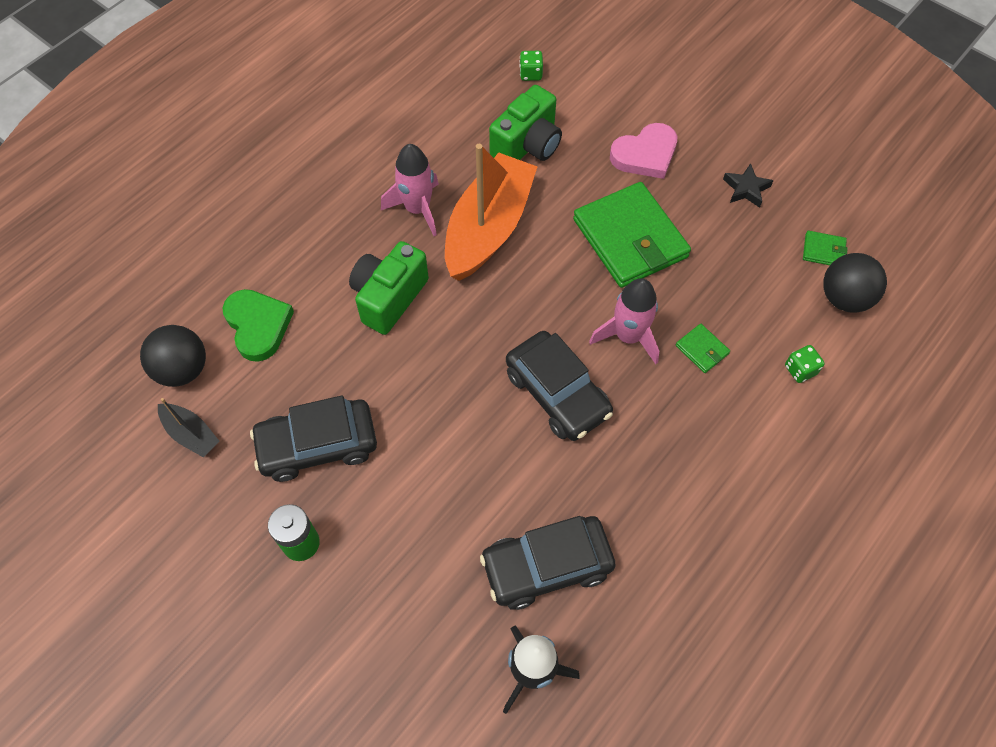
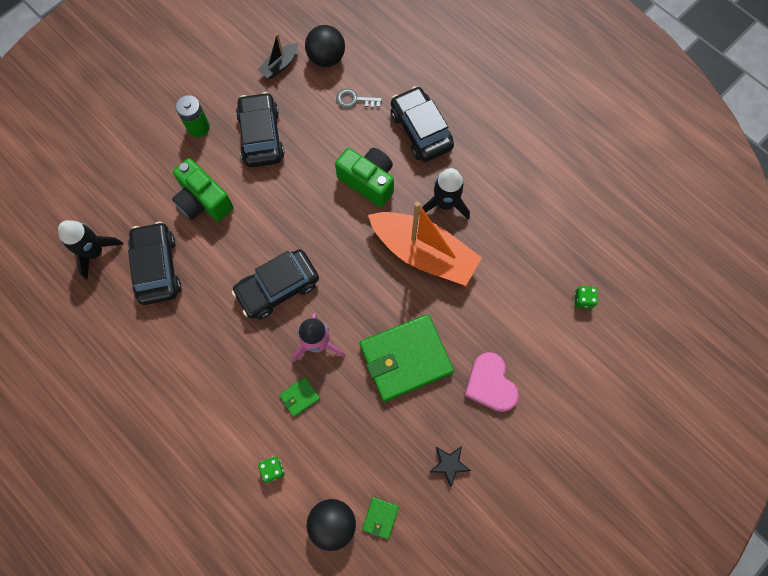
camera: 95 degrees right, 10 degrees up
(258, 326) = (354, 100): green heart -> grey key
(309, 242) = (421, 130): none -> black car
(417, 209) = (445, 203): pink rocket -> black rocket
(527, 145) = (504, 289): green camera -> green camera (203, 201)

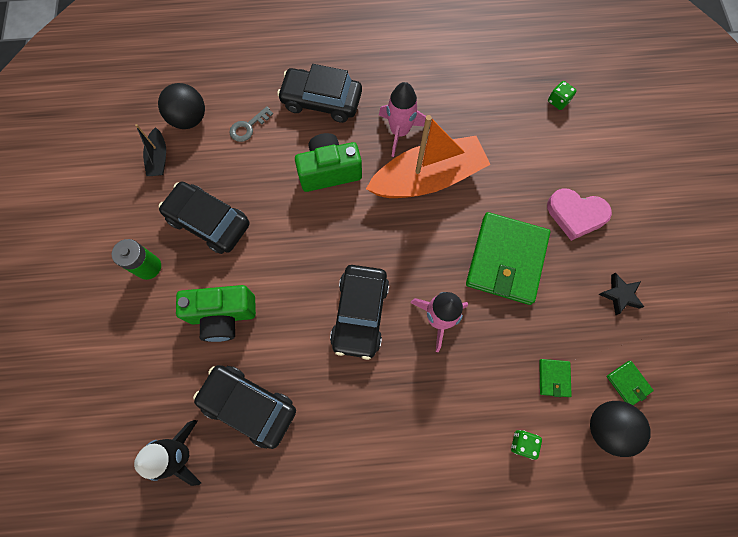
camera: 50 degrees left, 0 degrees up
(299, 397) = (474, 370): green wallet -> green wallet (554, 378)
(445, 203) = (399, 132): black rocket -> pink rocket

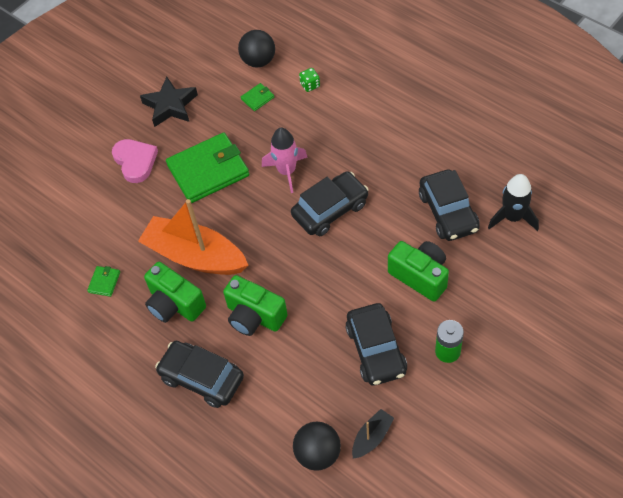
camera: 130 degrees left, 15 degrees down
(248, 127) = (278, 404): grey key -> none
(321, 101) = (202, 378): black car -> black car turned 150 degrees clockwise
(399, 132) = (174, 304): pink rocket -> green camera
(558, 101) = (47, 235): green dice -> none
(620, 295) = (170, 106): black star -> black star, size x1.70
(628, 383) = (222, 69): green wallet -> green wallet (104, 282)

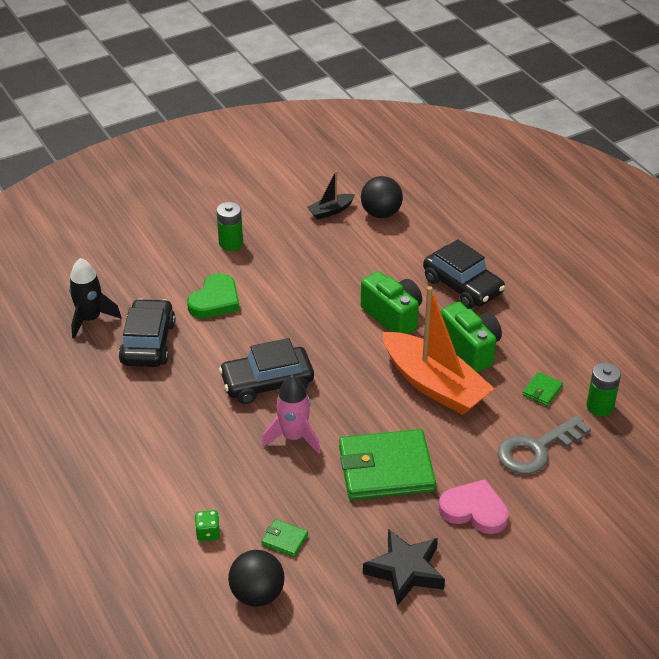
camera: 165 degrees left, 15 degrees down
(54, 283) = (600, 406): none -> green battery
(100, 225) = (536, 449): none -> grey key
(135, 161) = (474, 510): pink heart -> pink heart turned 120 degrees clockwise
(257, 98) = (284, 539): green wallet -> green wallet turned 45 degrees clockwise
(376, 350) = (292, 261): black car -> none
(420, 276) = (215, 300): green camera -> green heart

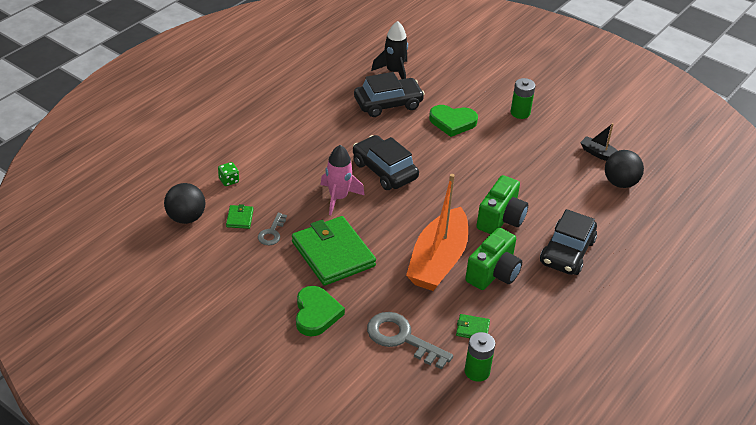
camera: 65 degrees right, 0 degrees up
(325, 515) = (272, 233): none -> grey key
(405, 571) = (238, 288): black star -> none
(474, 510) = (316, 313): pink heart -> green heart

